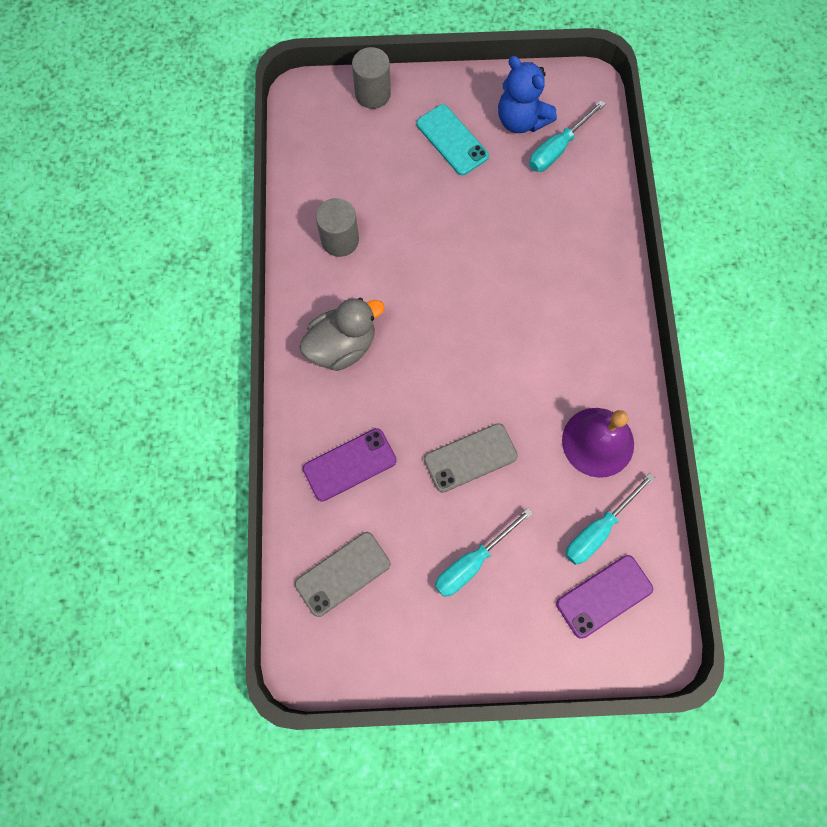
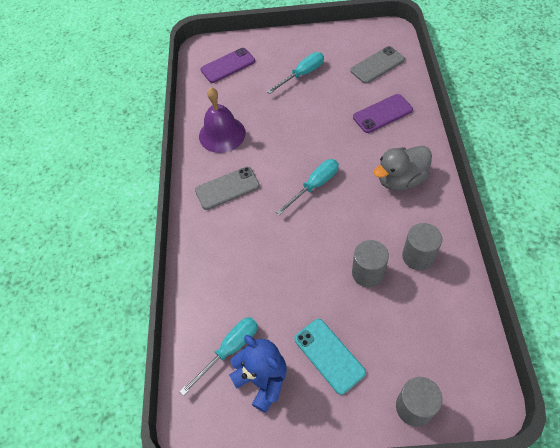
camera: 175 degrees left, 15 degrees down
(401, 223) = (368, 273): none -> grey cylinder
(470, 457) = (305, 121): grey phone -> grey phone (227, 188)
(598, 529) = (227, 92): turquoise screwdriver -> turquoise screwdriver (314, 185)

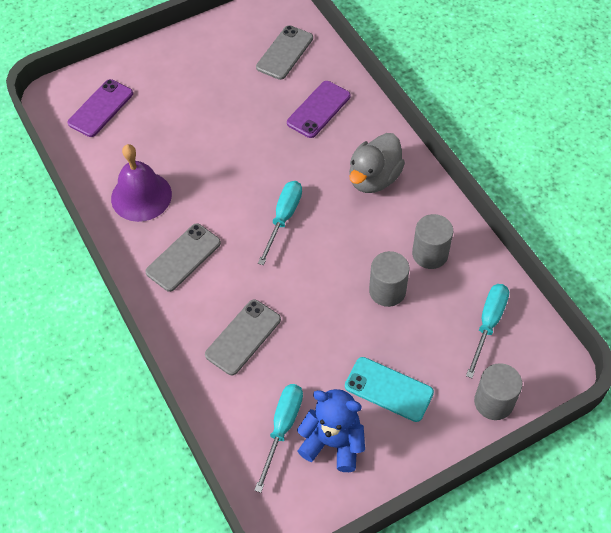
camera: 30 degrees left, 0 degrees up
(238, 265) = (243, 337): none -> grey phone
(302, 74) = (201, 91): turquoise screwdriver -> turquoise screwdriver (488, 324)

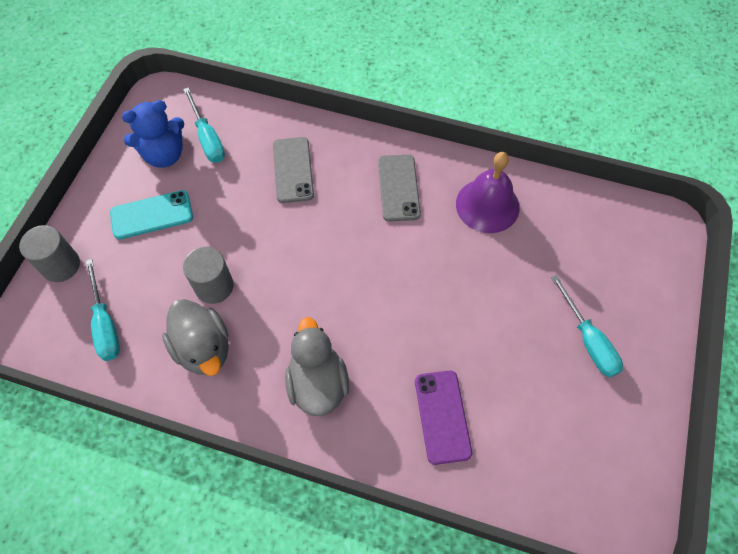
camera: 135 degrees right, 5 degrees up
(101, 108) = (619, 248): purple phone -> none
(283, 218) = (358, 279): turquoise screwdriver -> turquoise screwdriver (588, 340)
(285, 53) = (549, 459): grey phone -> none
(430, 254) = (203, 348): grey cylinder -> grey duck

